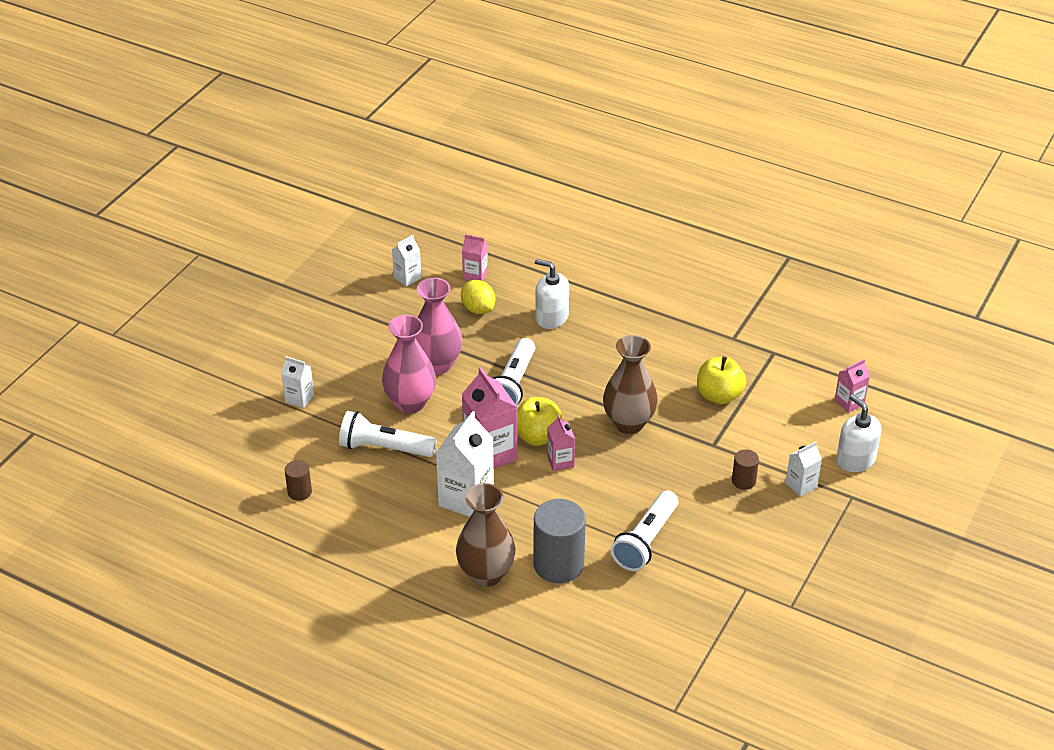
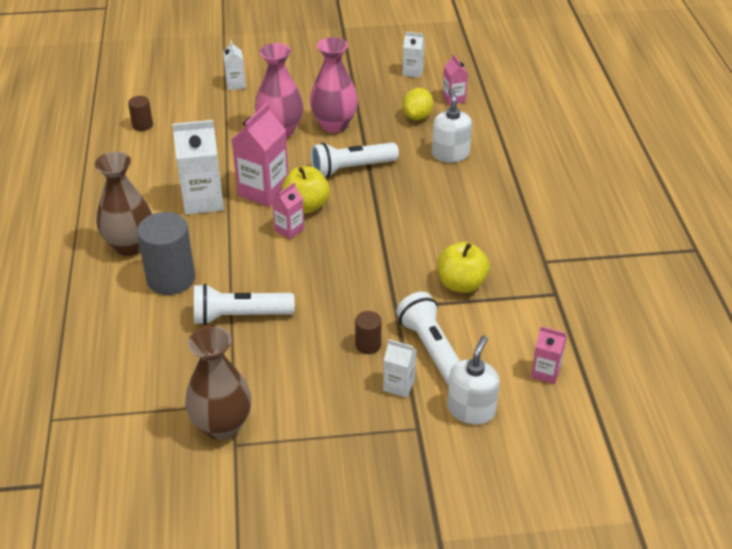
camera: 55 degrees right, 0 degrees up
(384, 448) = (221, 141): white flashlight -> white flashlight (432, 349)
(628, 423) = (371, 246): brown vase -> brown vase (222, 426)

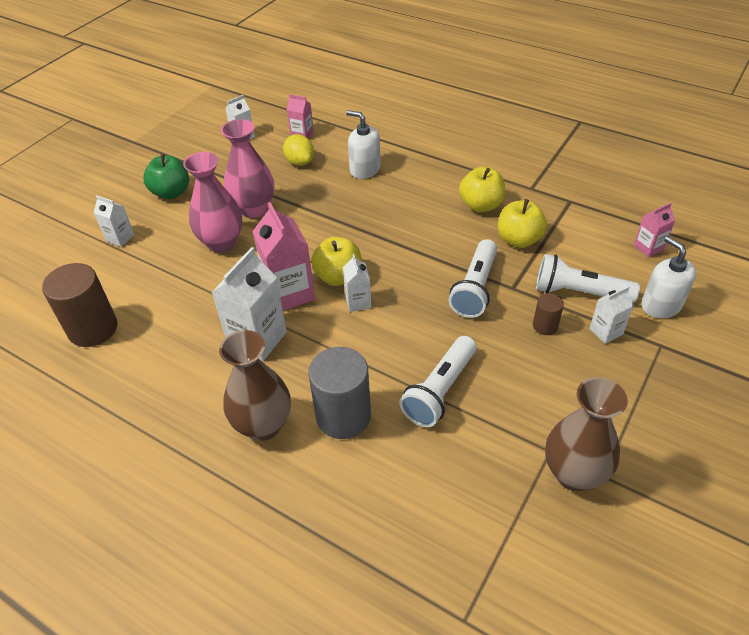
camera: 50 degrees left, 5 degrees up
(142, 125) = (93, 329): brown cylinder -> brown cylinder, size x2.00
(289, 229) = (358, 302): pink carton -> white carton
(307, 77) = (171, 192): none -> green apple
(351, 168) = (321, 227): white flashlight -> white flashlight (475, 288)
(482, 241) = (481, 205): none -> yellow apple

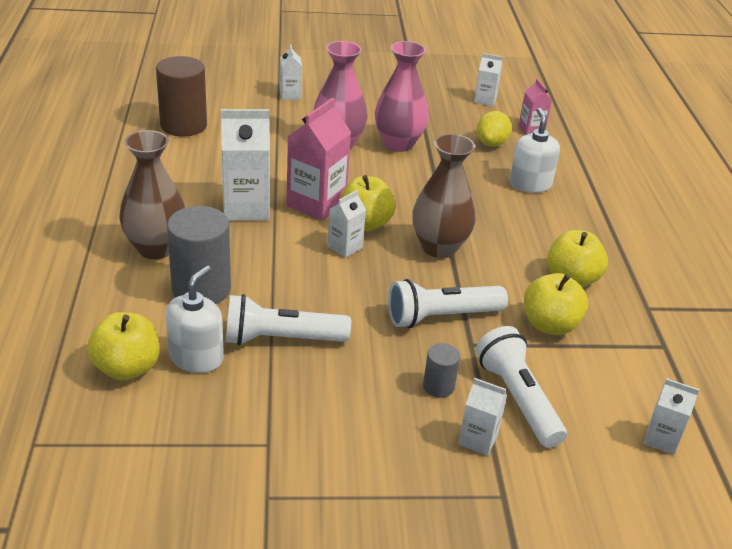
camera: 50 degrees right, 10 degrees down
(171, 192) = (369, 95): green apple -> none
(410, 510) = (127, 368): none -> yellow apple
(545, 326) = (438, 386): brown cylinder -> grey cylinder
(574, 474) = (251, 471): brown vase -> brown vase (439, 247)
(648, 247) = (661, 439): pink carton -> white carton
(661, 305) = (570, 478): white soap dispenser -> white soap dispenser (196, 357)

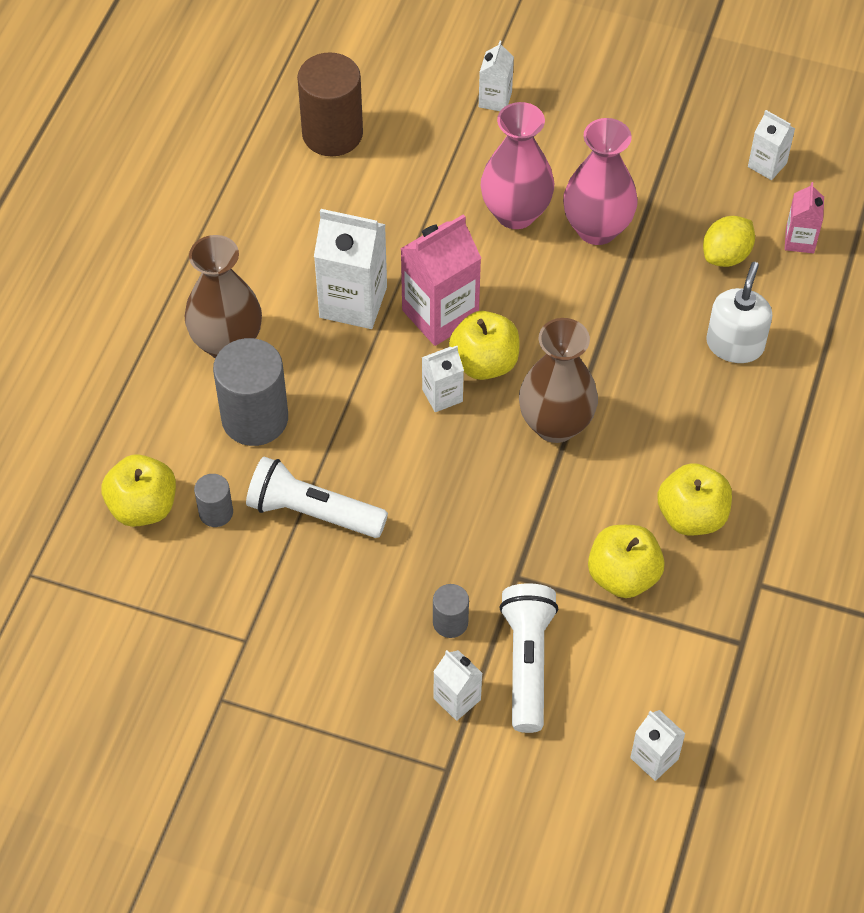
camera: 25 degrees right, 20 degrees up
(196, 357) = (216, 512): white soap dispenser -> grey cylinder
(441, 317) = (503, 530): white flashlight -> none

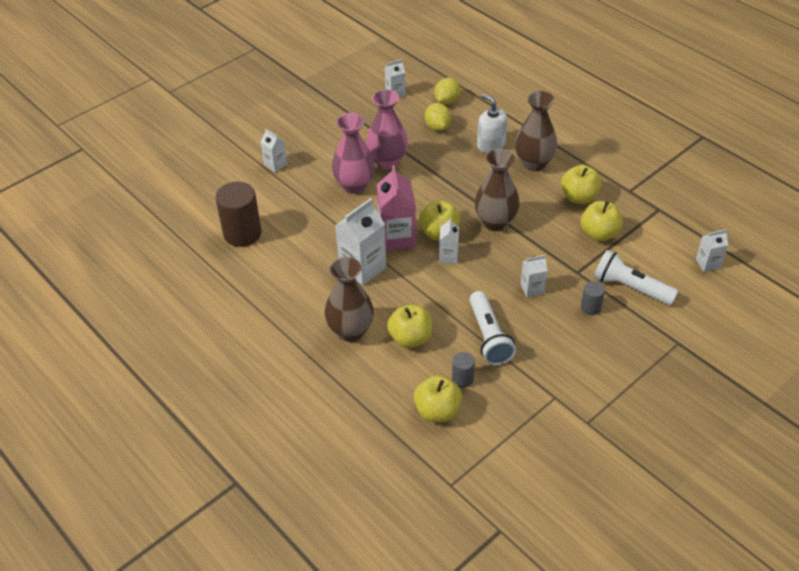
camera: 60 degrees left, 10 degrees down
(255, 418) = (410, 338): grey cylinder -> yellow apple
(313, 512) = (489, 336): white flashlight -> white flashlight turned 60 degrees counterclockwise
(457, 699) = (638, 322): white carton -> white carton (532, 289)
(730, 422) = (533, 163): none -> brown vase
(799, 240) = (447, 101): pink carton -> yellow lemon

